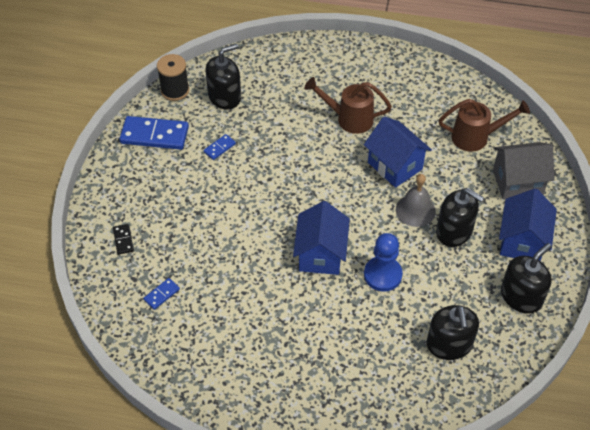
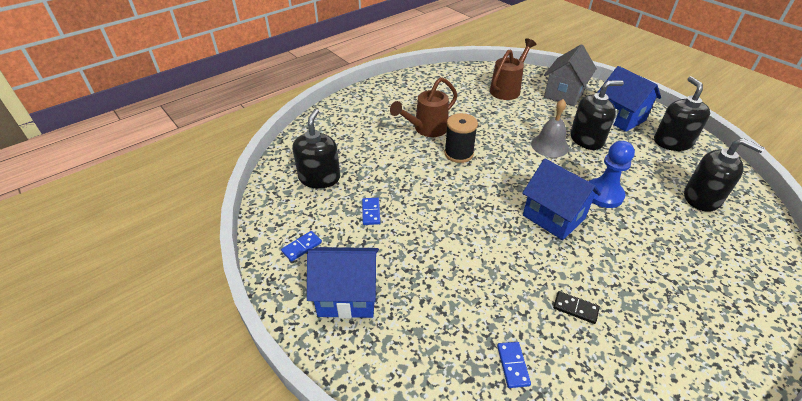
camera: 50 degrees left, 10 degrees down
(123, 240) = (407, 355): black domino -> black domino (575, 308)
(154, 135) = (302, 247): blue domino -> blue domino, size x0.47
(175, 90) = (270, 203): black spool -> black spool (458, 153)
(395, 166) = (496, 133): blue house -> blue house (347, 296)

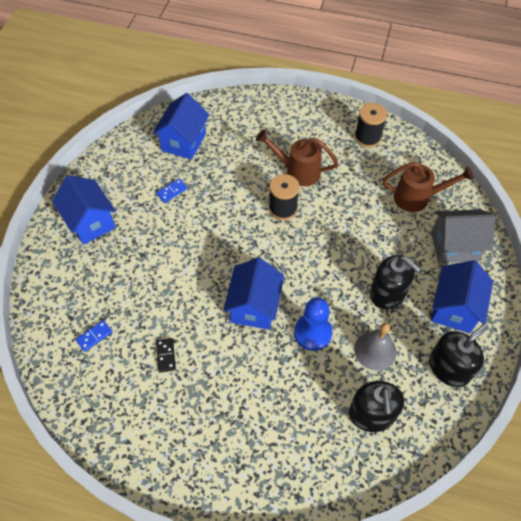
camera: 55 degrees right, 15 degrees up
(302, 247) = (113, 175): blue domino -> none
(319, 178) = (184, 142): black soap dispenser -> blue house
(429, 84) = (367, 138): none -> black spool
(550, 145) = (351, 268): grey bell -> grey bell (375, 350)

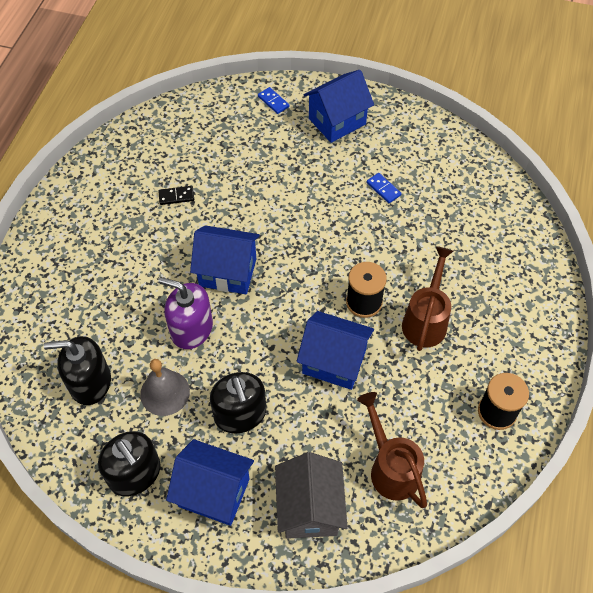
camera: 90 degrees right, 0 degrees up
(94, 336) = (202, 139): blue domino -> blue domino (273, 101)
(184, 142) = (461, 196): blue house -> blue house (334, 362)
(312, 333) = (191, 329): blue pawn -> purple soap dispenser
(388, 293) = (240, 414): black soap dispenser -> black soap dispenser turned 60 degrees counterclockwise
(417, 198) = (391, 468): brown watering can -> brown watering can turned 150 degrees clockwise

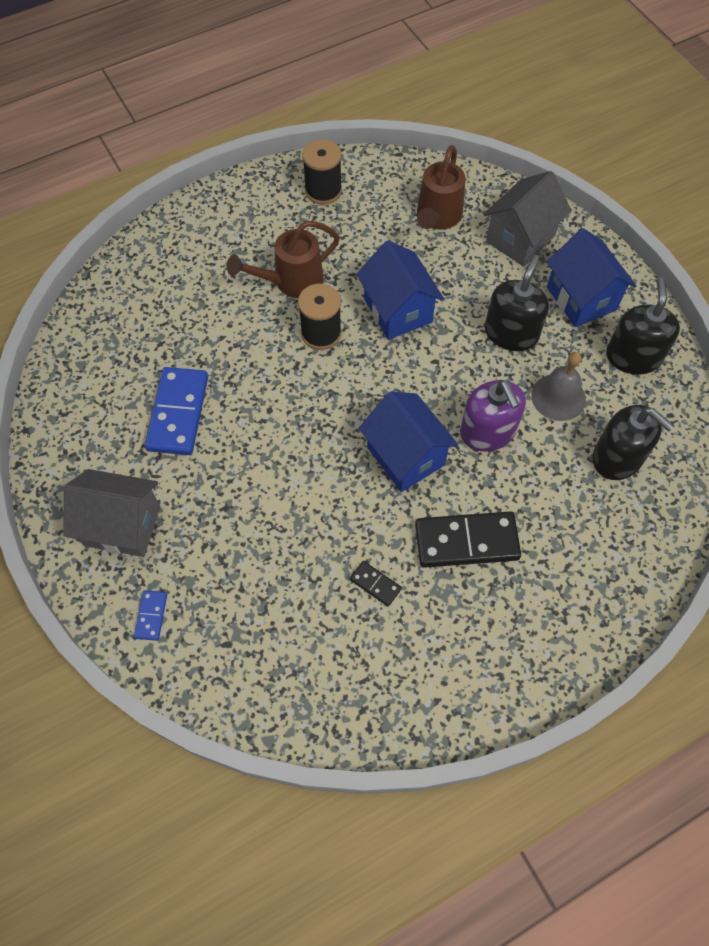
camera: 135 degrees left, 5 degrees up
(145, 255) = (466, 541): none -> black domino
(337, 121) = (122, 526): blue house -> grey house
(383, 189) = (178, 413): blue domino -> blue domino, size x2.11

